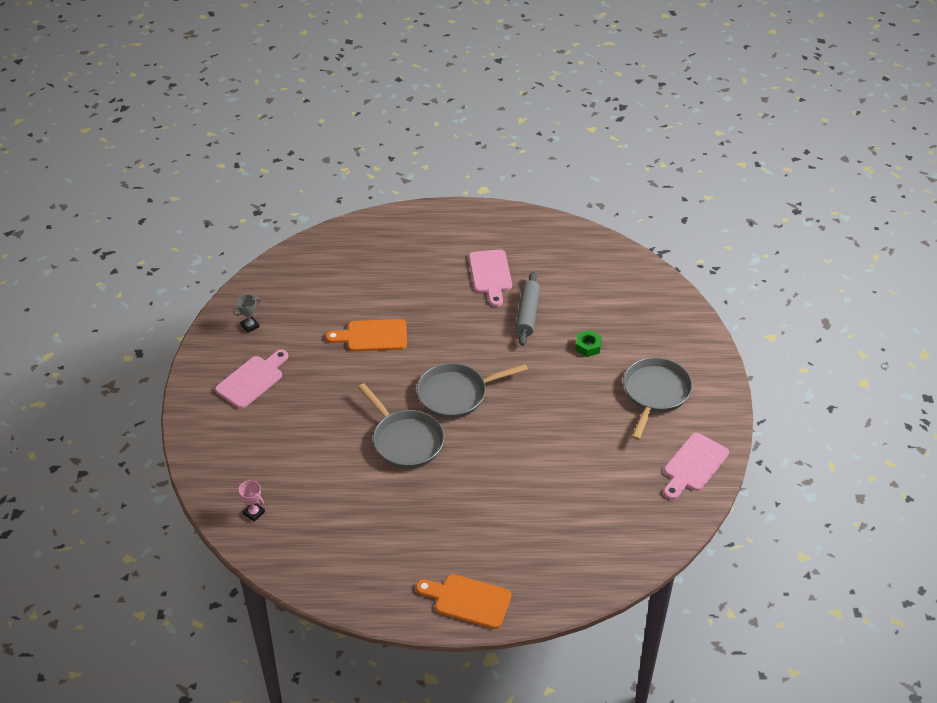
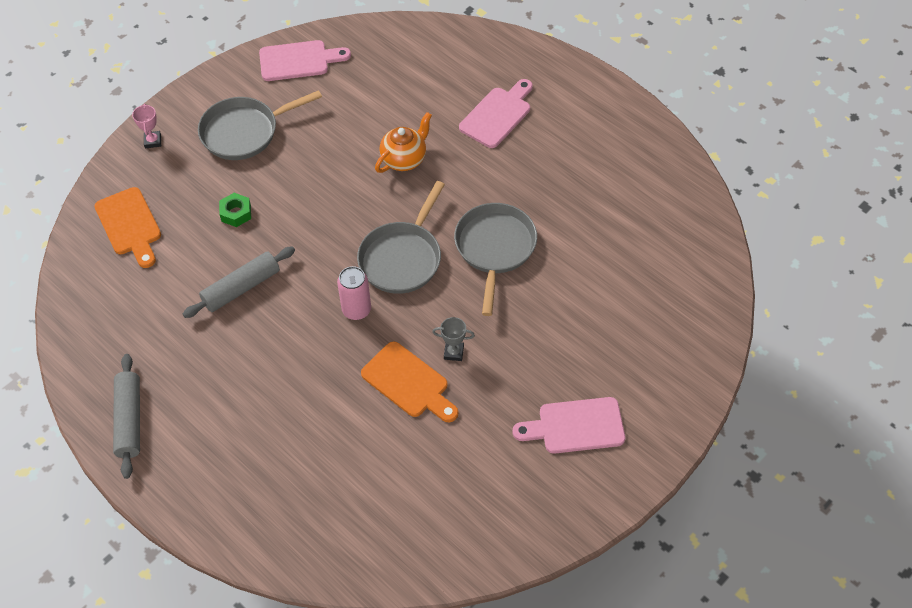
camera: 135 degrees left, 10 degrees up
(250, 326) = (518, 501): grey trophy -> grey trophy (453, 352)
(254, 513) = (691, 281): pink trophy -> pink trophy (153, 141)
(447, 349) = (356, 310): none -> pink can
(456, 394) = (402, 258): grey pan -> grey pan turned 90 degrees clockwise
(468, 600) = (582, 92): orange cutting board -> orange cutting board (129, 225)
(490, 274) = (215, 362): pink cutting board -> pink cutting board (497, 115)
(497, 225) = (129, 420): none -> grey rolling pin
(532, 453) = (404, 159): none -> orange teapot

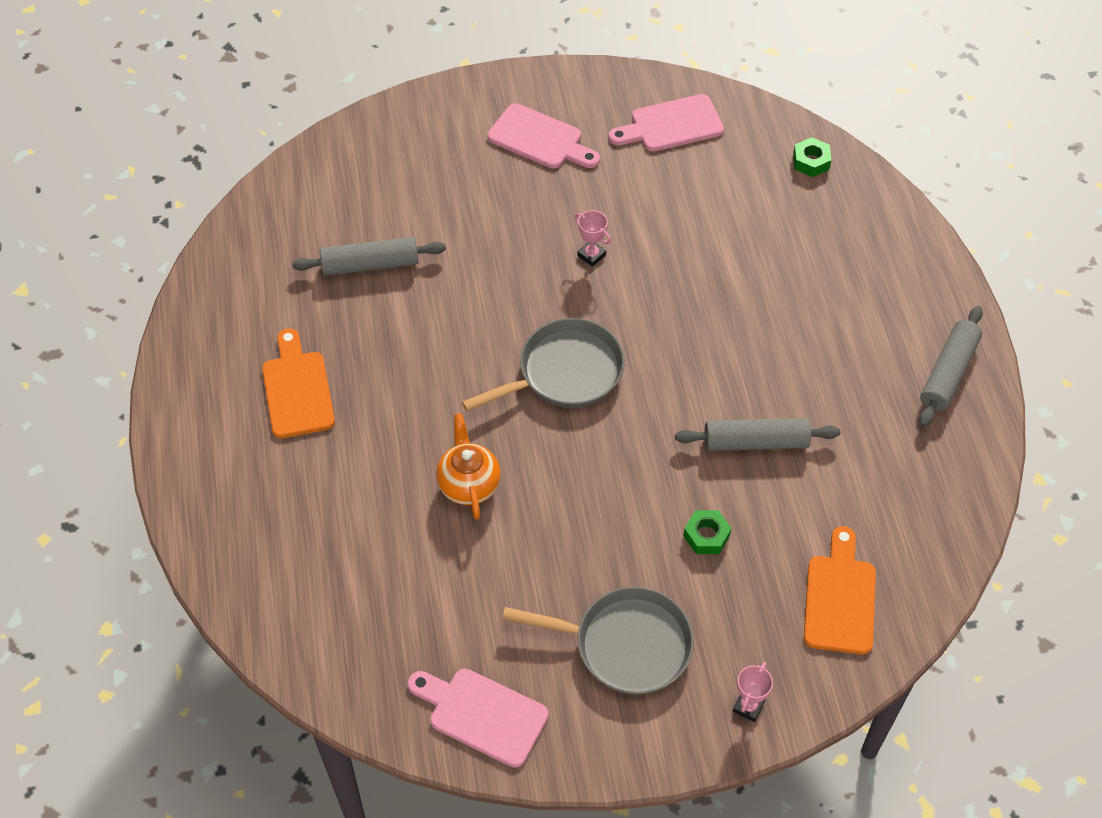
camera: 145 degrees left, 0 degrees up
(343, 549) = (811, 162): none -> green nut
(356, 310) = (652, 348): pink can -> none
(404, 159) = (469, 484): orange teapot -> orange teapot turned 90 degrees clockwise
(408, 383) = (655, 254): orange cutting board -> orange cutting board (297, 389)
(453, 352) = (591, 255): grey trophy -> pink trophy
(495, 248) = (465, 326): grey pan -> none
(497, 115) = (318, 473): pink cutting board -> pink cutting board (671, 125)
(597, 251) = (370, 264): none -> grey rolling pin

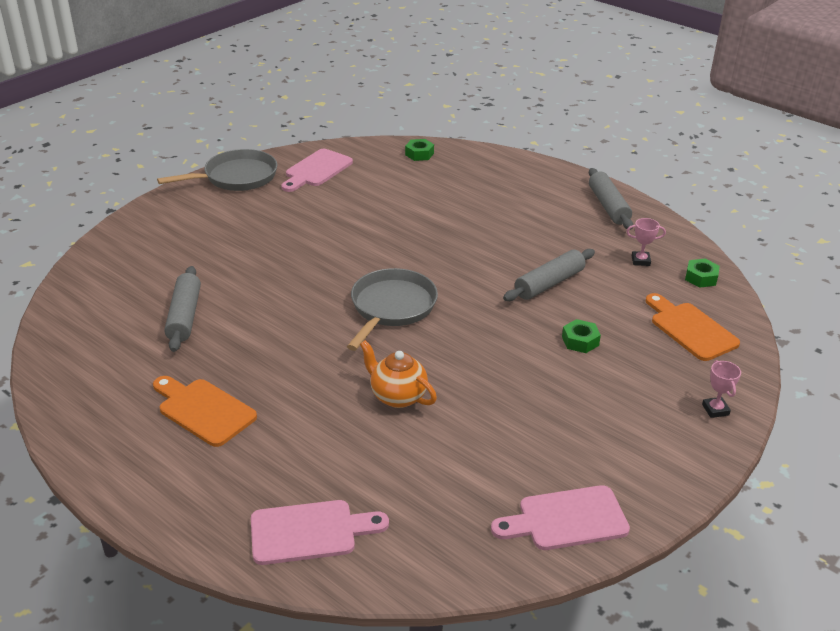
camera: 40 degrees left, 20 degrees down
(370, 264) = (184, 316): grey rolling pin -> grey rolling pin turned 45 degrees counterclockwise
(540, 139) = (237, 207): pink cutting board -> pink cutting board (310, 532)
(591, 255) = (338, 245): pink trophy -> pink trophy (640, 261)
(625, 645) = (606, 422): grey pan -> grey pan (236, 177)
(935, 541) = (701, 278): none -> green nut

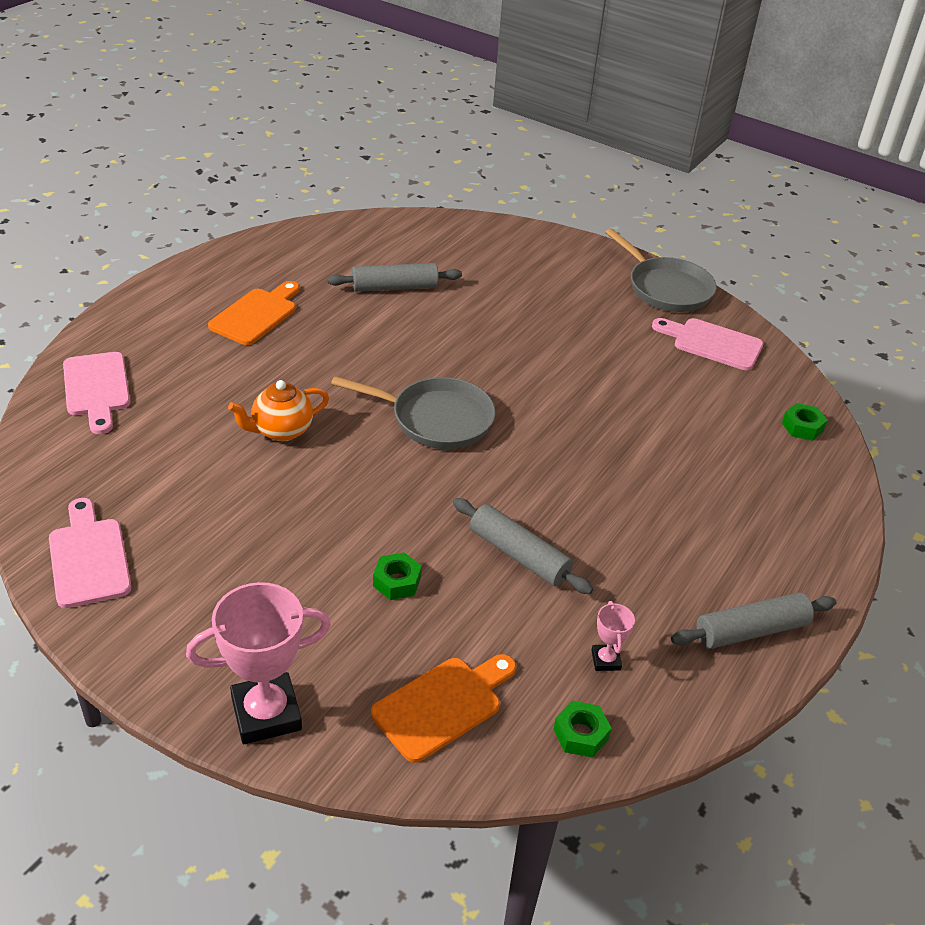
camera: 80 degrees right, 5 degrees up
(397, 396) = (281, 431): orange teapot -> orange teapot turned 150 degrees counterclockwise
(715, 410) = (266, 713): pink trophy -> pink trophy, size x2.13

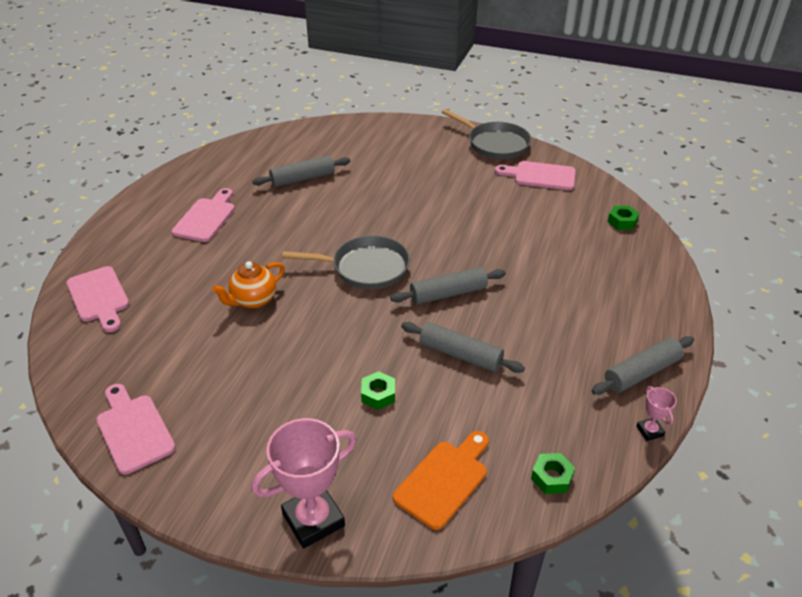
camera: 10 degrees left, 0 degrees up
(256, 315) = (206, 218): orange cutting board -> pink cutting board
(531, 474) = (448, 293): none -> grey rolling pin
(605, 660) = (549, 418): pink trophy -> pink trophy (650, 431)

